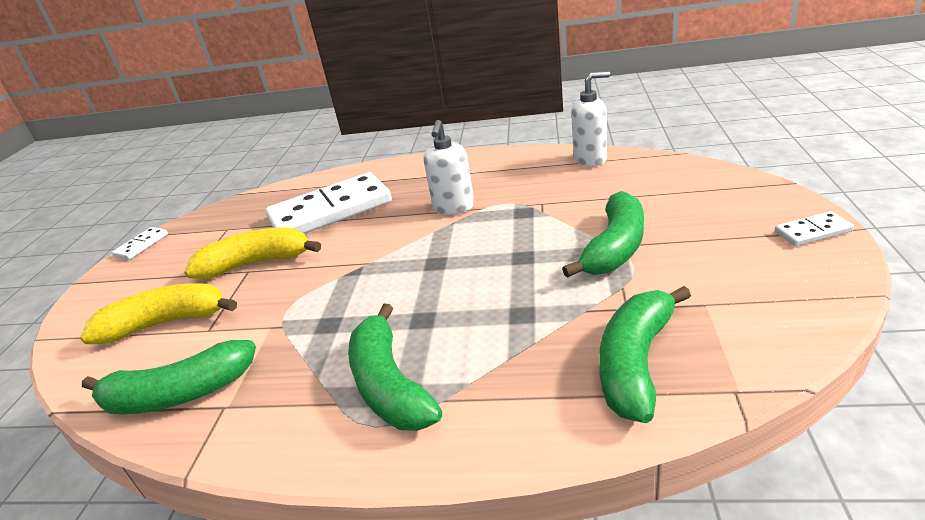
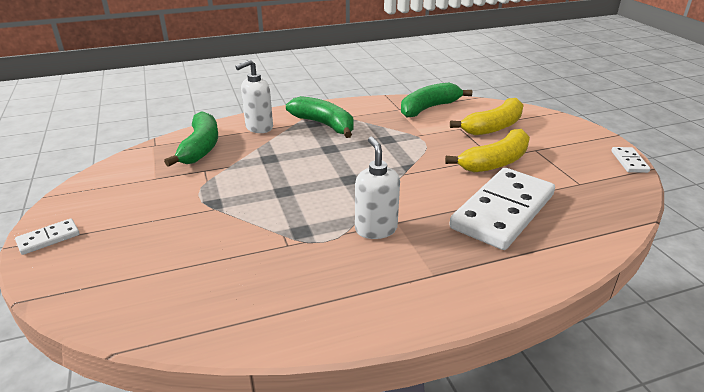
camera: 150 degrees right, 0 degrees up
(590, 159) = (246, 324): white soap dispenser -> white soap dispenser (259, 128)
(615, 247) = (212, 207): green banana -> none

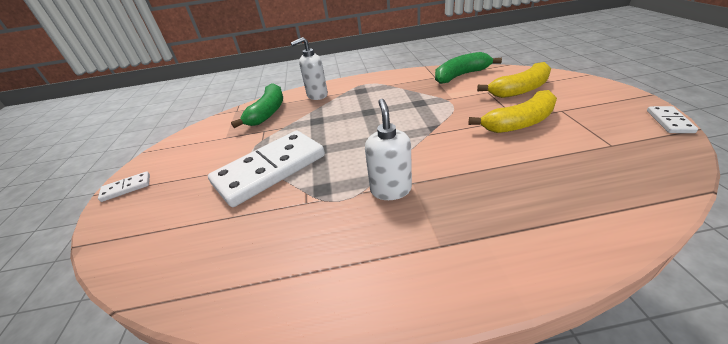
camera: 15 degrees right, 5 degrees up
(324, 124) = (369, 92): green banana -> none
(502, 211) = (523, 174): white domino -> white domino (270, 169)

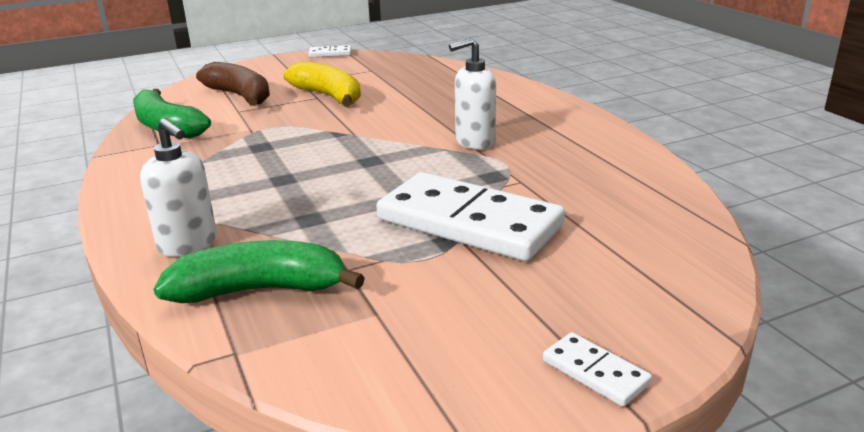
camera: 110 degrees left, 10 degrees down
(520, 90) = (240, 96): yellow banana -> brown banana

